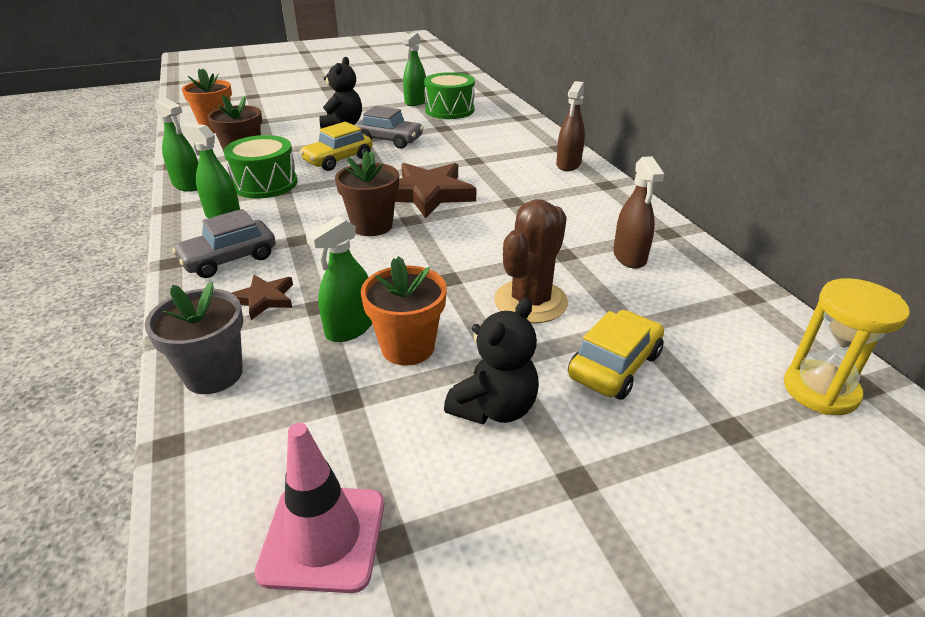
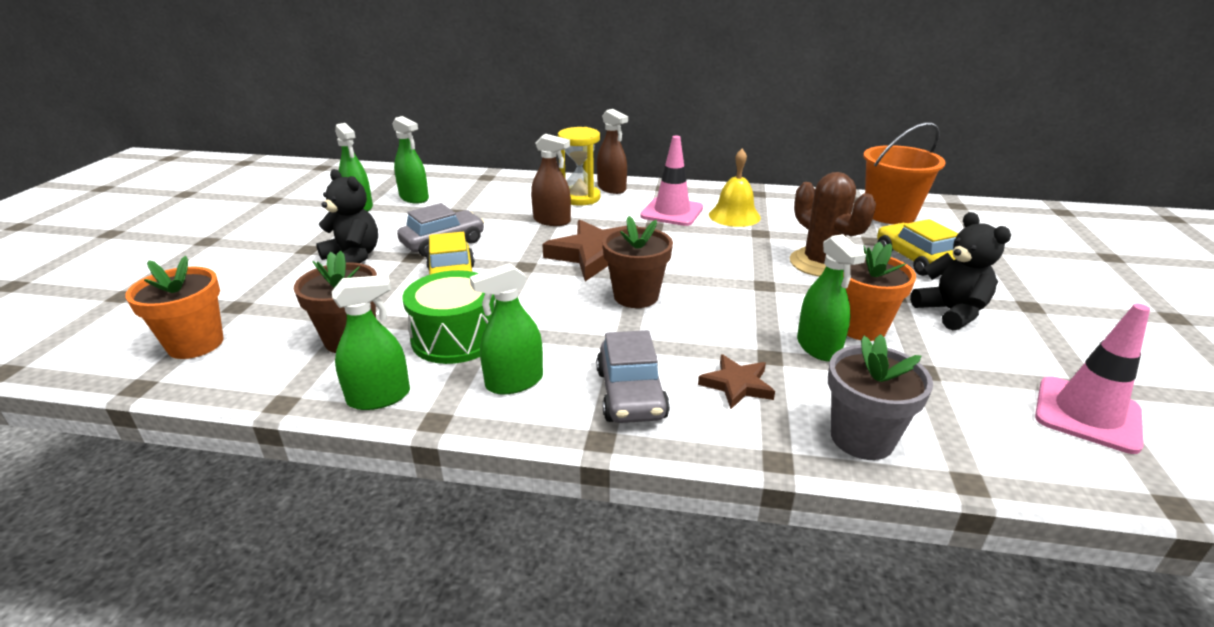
camera: 60 degrees left, 5 degrees down
(449, 110) = (414, 198): green drum -> green spray bottle
(553, 201) = (672, 212): none -> pink traffic cone
(587, 232) = (734, 216): none -> yellow bell
(629, 257) = (782, 214): brown spray bottle -> brown spray bottle (552, 221)
(736, 329) = (889, 214): none -> orange bucket
(820, 390) = (958, 216): yellow hourglass -> yellow hourglass (580, 198)

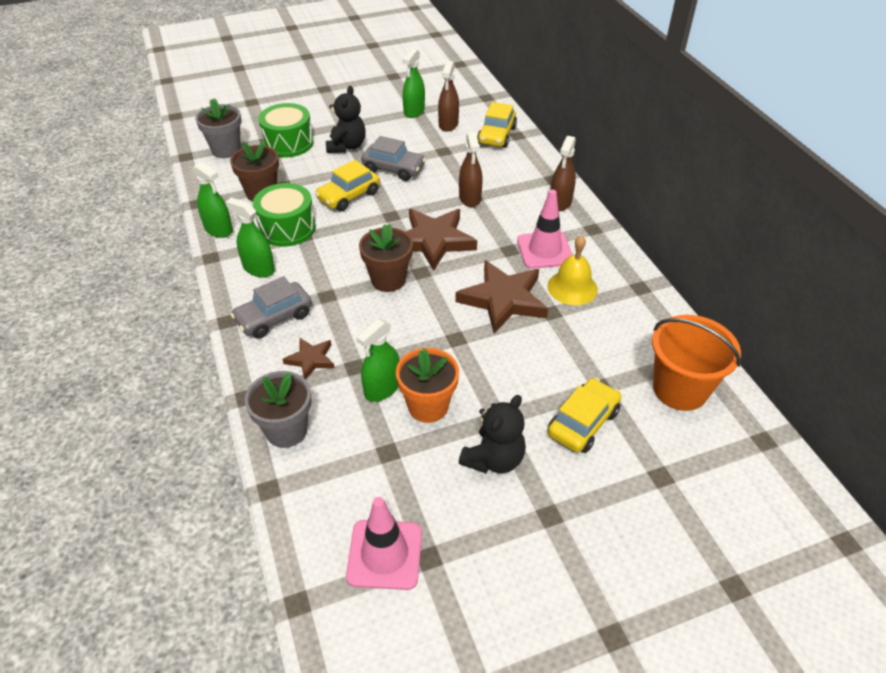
camera: 60 degrees right, 15 degrees up
(195, 344) = (226, 150): orange flower pot -> grey flower pot
(274, 292) = (288, 143): none -> green drum
(414, 198) = (448, 124): green spray bottle -> brown spray bottle
(472, 184) = (496, 135): none -> yellow car
(580, 198) = (524, 194): yellow hourglass -> none
(725, 247) = (503, 300): none -> brown star
(821, 263) = (522, 362): brown cactus -> none

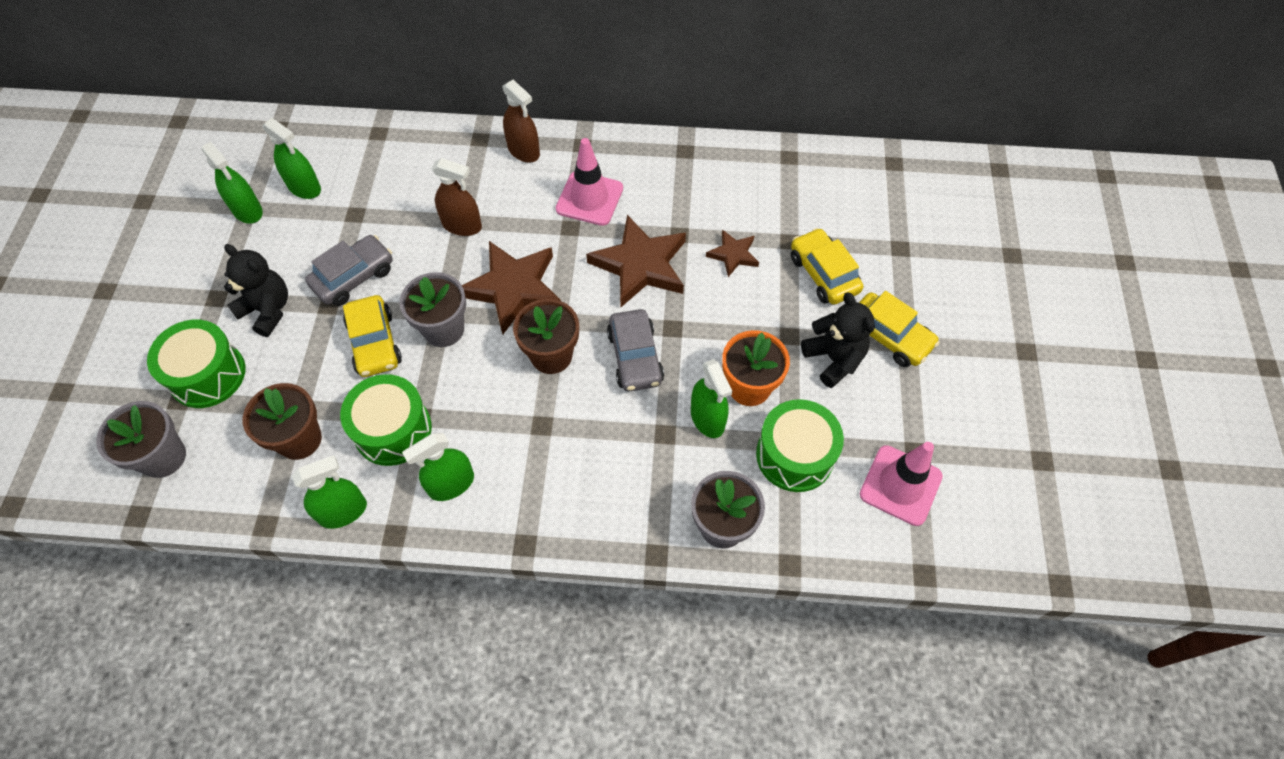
camera: 65 degrees left, 15 degrees up
(274, 317) = (547, 491): grey car -> grey car (635, 357)
(311, 359) = (634, 472): brown star -> brown star (733, 254)
(377, 460) = (795, 455): none -> green drum
(378, 221) = (443, 329): none -> grey flower pot
(448, 124) = (304, 187): brown spray bottle -> green spray bottle
(496, 135) = (364, 151): yellow car -> yellow car (889, 336)
(572, 287) = (655, 202): yellow bell -> none
(680, 389) = (818, 187): orange bucket -> none

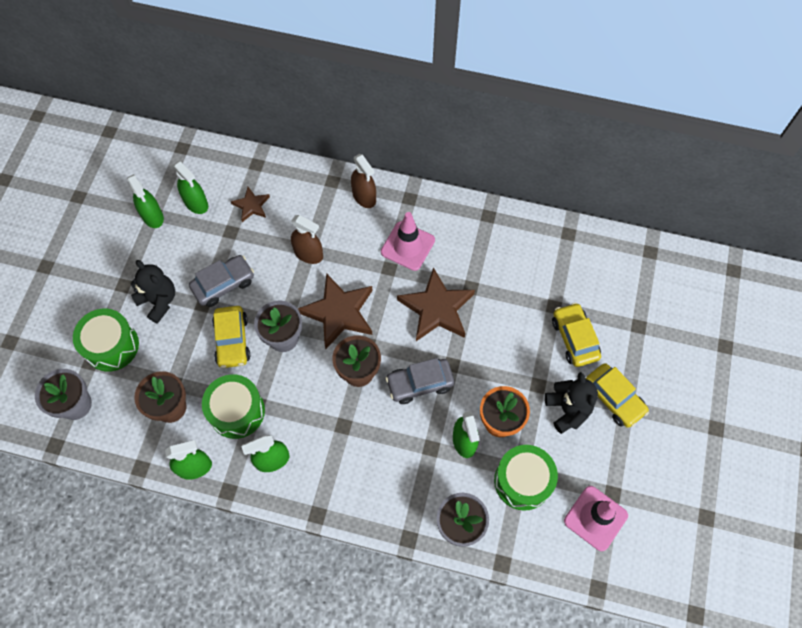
camera: 10 degrees right, 5 degrees up
(635, 357) = (420, 383): grey car -> grey car turned 75 degrees clockwise
(733, 254) = (508, 311): brown star -> brown star (251, 205)

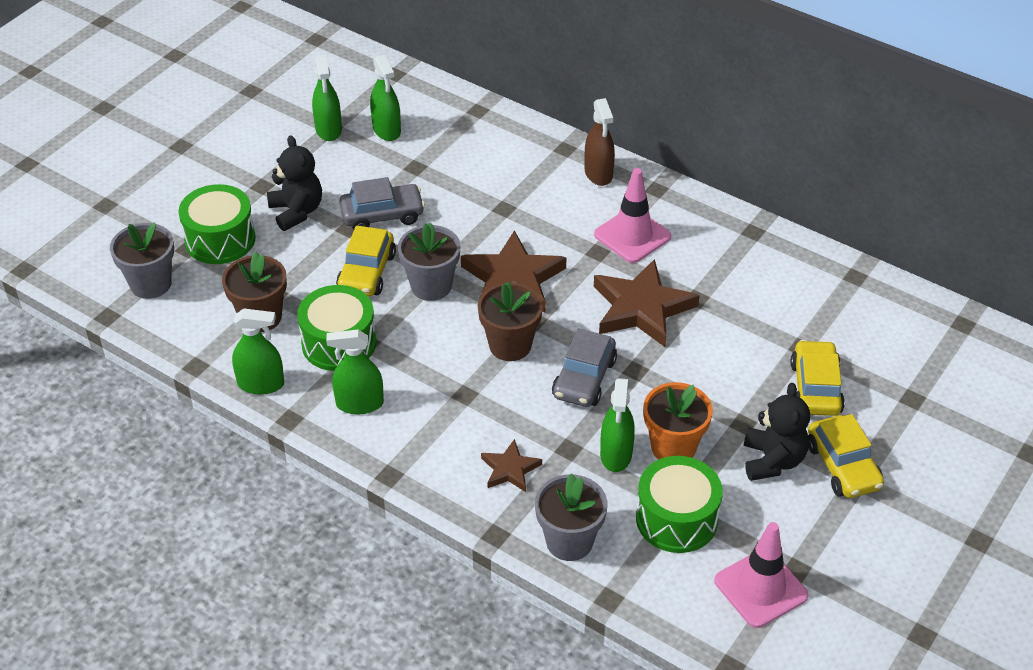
camera: 20 degrees right, 20 degrees down
(251, 205) = (453, 148): brown star -> brown star (510, 469)
(308, 254) = (501, 212): brown spray bottle -> none
(420, 383) = (584, 378): grey car -> grey car turned 75 degrees counterclockwise

